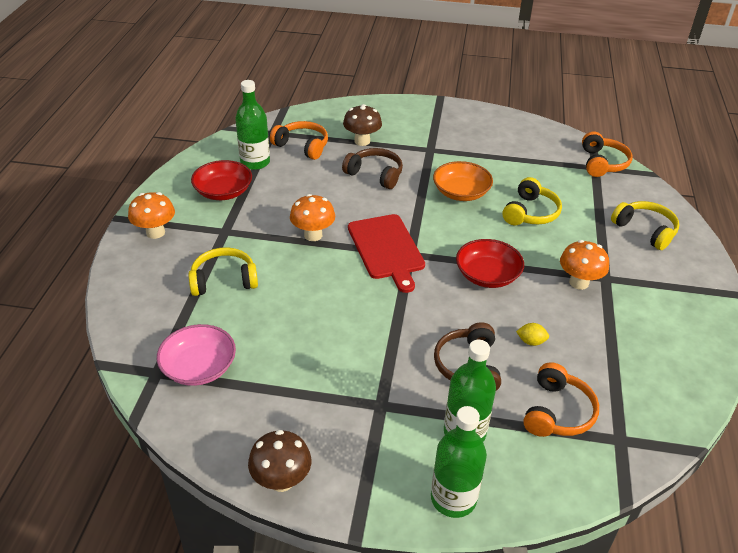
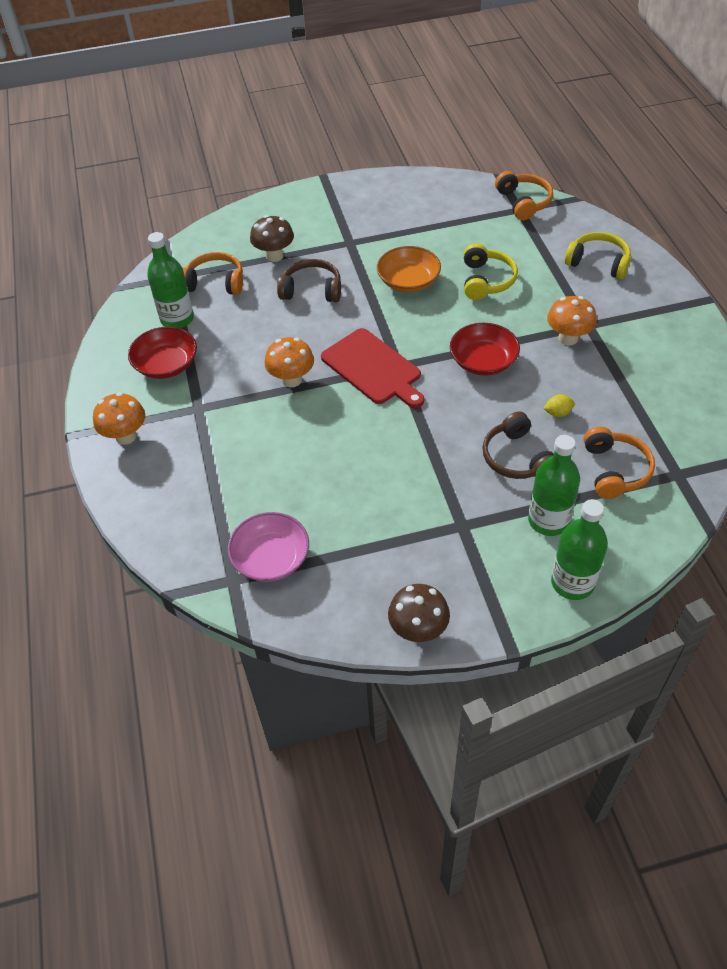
camera: 20 degrees left, 10 degrees up
(224, 280) = (234, 461): yellow headphones -> none

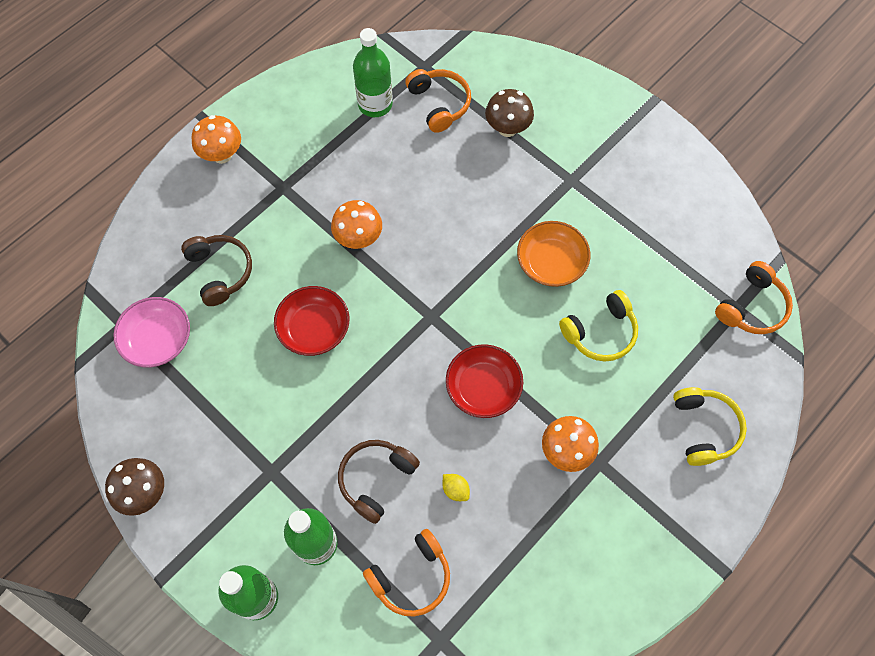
camera: 55 degrees right, 15 degrees up
(166, 364) = (317, 131): red bowl -> red bowl (314, 328)
(312, 290) = (482, 187): brown headphones -> brown headphones (220, 272)
(373, 368) = (414, 297): red cutting board -> none

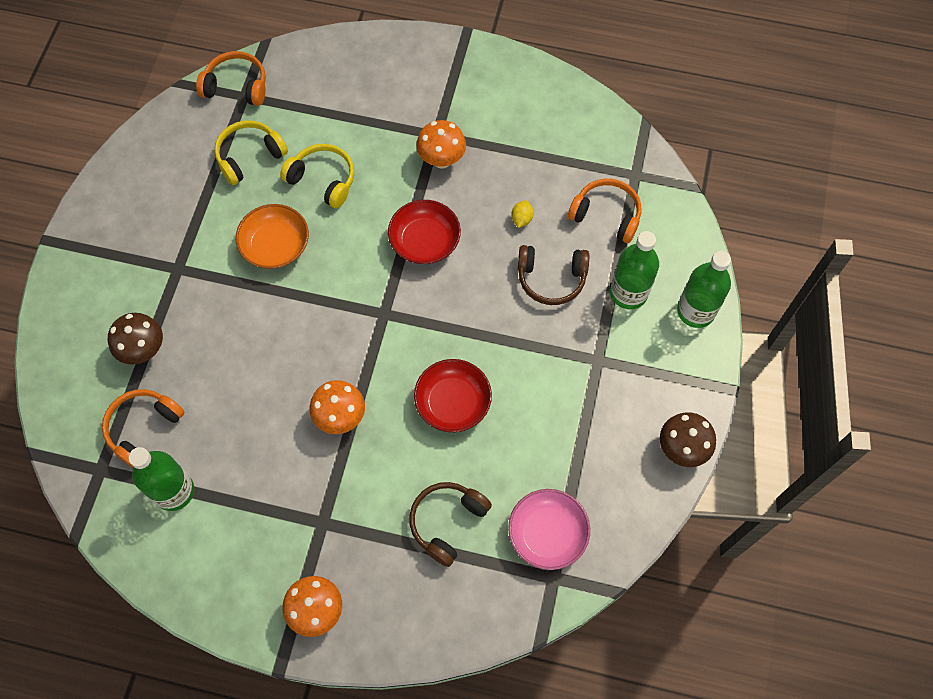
camera: 120 degrees left, 0 degrees up
(704, 429) = (365, 79): yellow headphones -> yellow headphones (249, 156)

